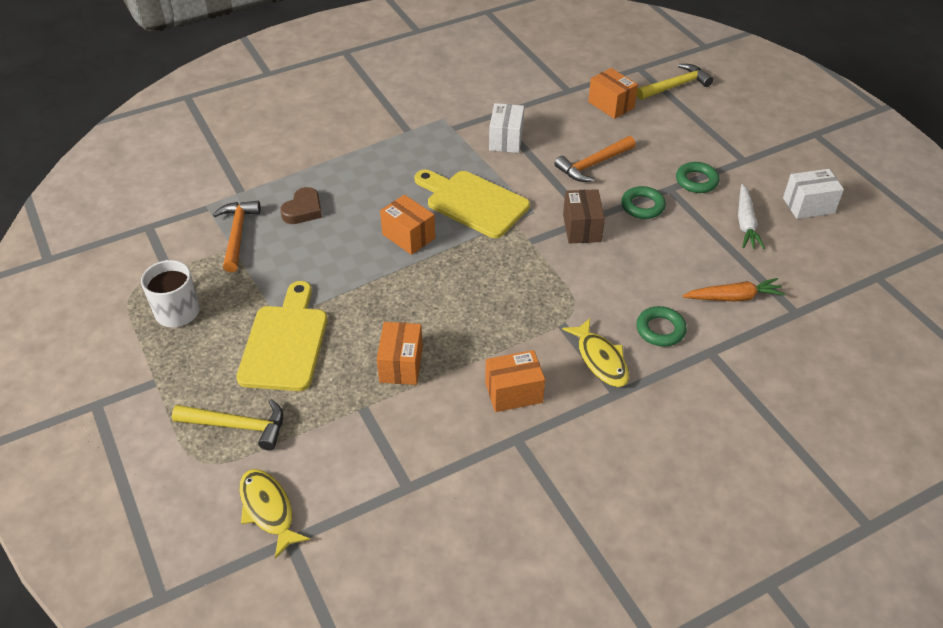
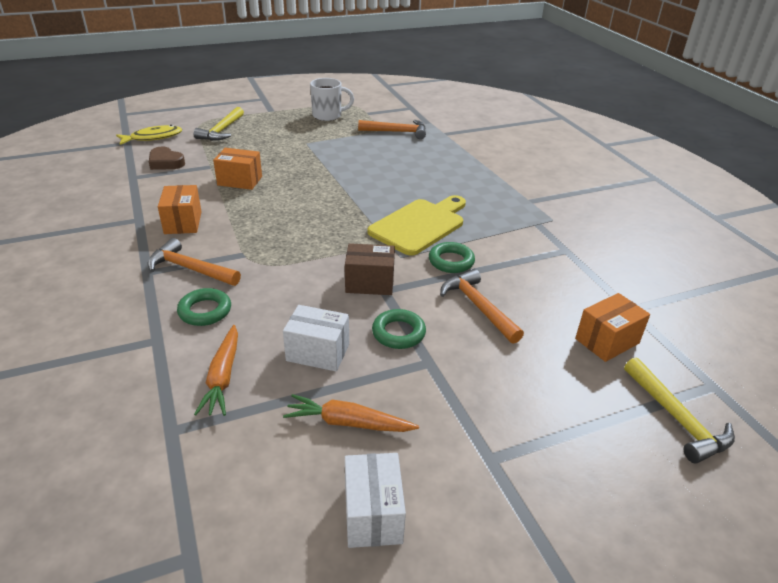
camera: 95 degrees right, 10 degrees down
(285, 342) = (283, 144): yellow cutting board -> none
(303, 210) = (420, 153): brown heart -> brown heart (166, 162)
(408, 236) = (380, 192): orange box -> none
(506, 140) = (521, 253): white box -> white box (318, 352)
(600, 359) = (190, 269): yellow fish -> orange hammer
(696, 181) = (443, 392): green ring -> green ring (451, 261)
(745, 223) = (348, 423): white carrot -> orange carrot

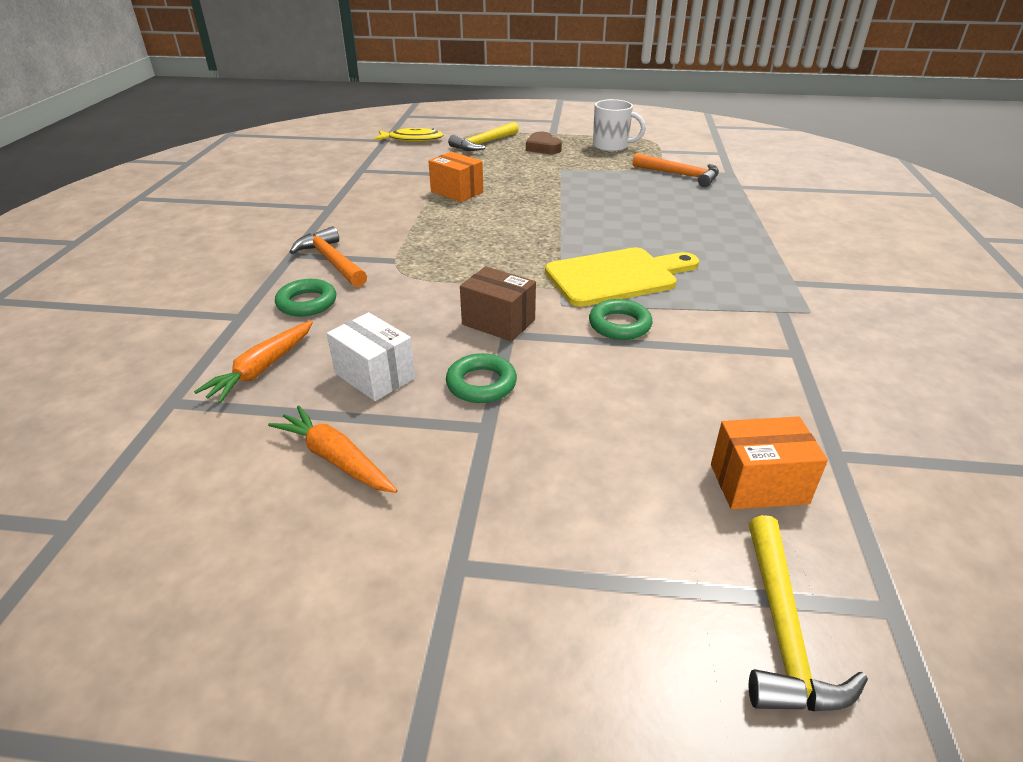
camera: 30 degrees right, 0 degrees up
(166, 162) = (402, 163): brown heart -> brown heart (543, 147)
(183, 222) = (366, 218): orange box -> none
(373, 514) = (266, 567): white box -> none
(478, 307) = (607, 384): orange hammer -> none

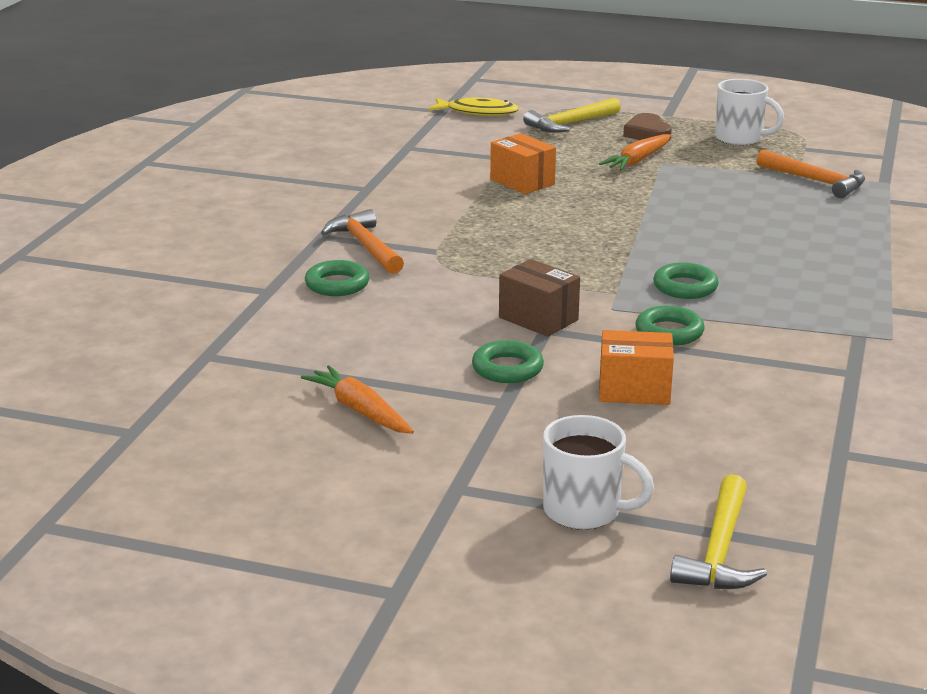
camera: 10 degrees right, 10 degrees down
(262, 369) = (291, 337): orange carrot -> orange carrot (637, 161)
(375, 376) = (402, 353): white box -> none
(610, 584) = (584, 511): none -> white mug
(617, 276) = (685, 287): yellow cutting board -> green ring
(758, 484) = (750, 465): orange box -> orange box (634, 390)

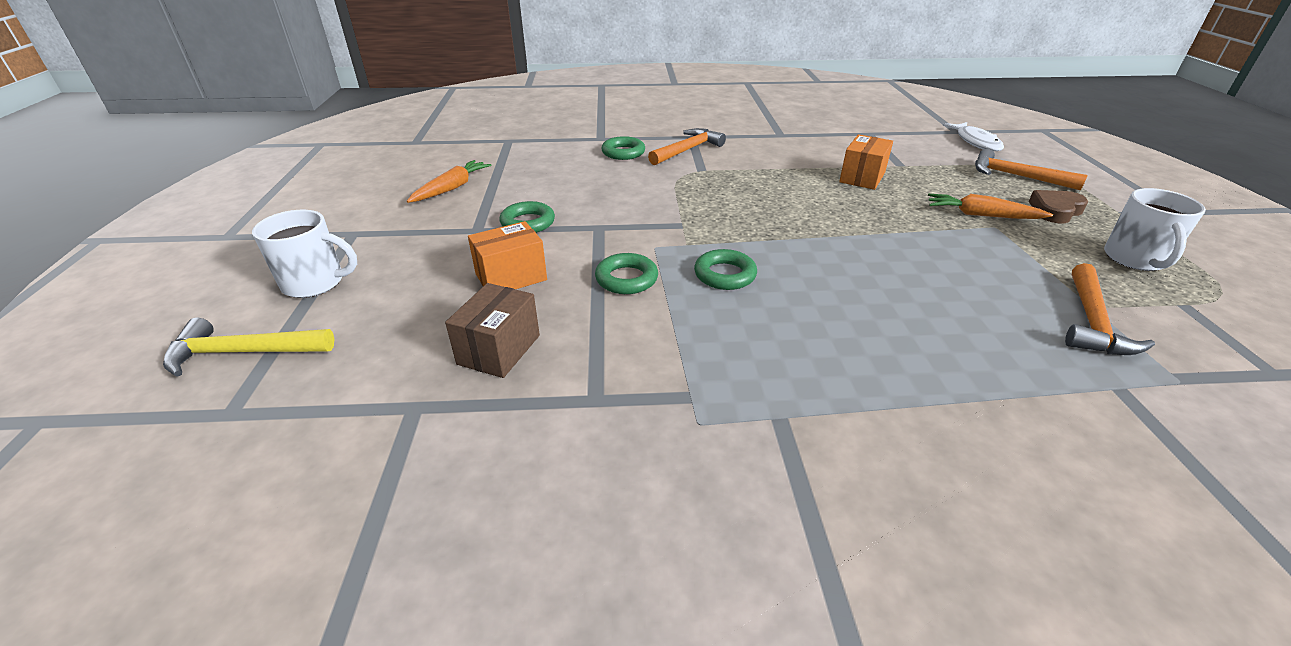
camera: 70 degrees right, 10 degrees up
(478, 112) = (975, 142): yellow fish -> white fish
(538, 319) = (615, 221): brown box -> brown box (499, 349)
(570, 124) = (1016, 176): yellow hammer -> orange hammer
(584, 511) = (315, 283): white mug -> white mug turned 90 degrees counterclockwise
(634, 390) = (511, 277): orange box -> orange box turned 75 degrees clockwise

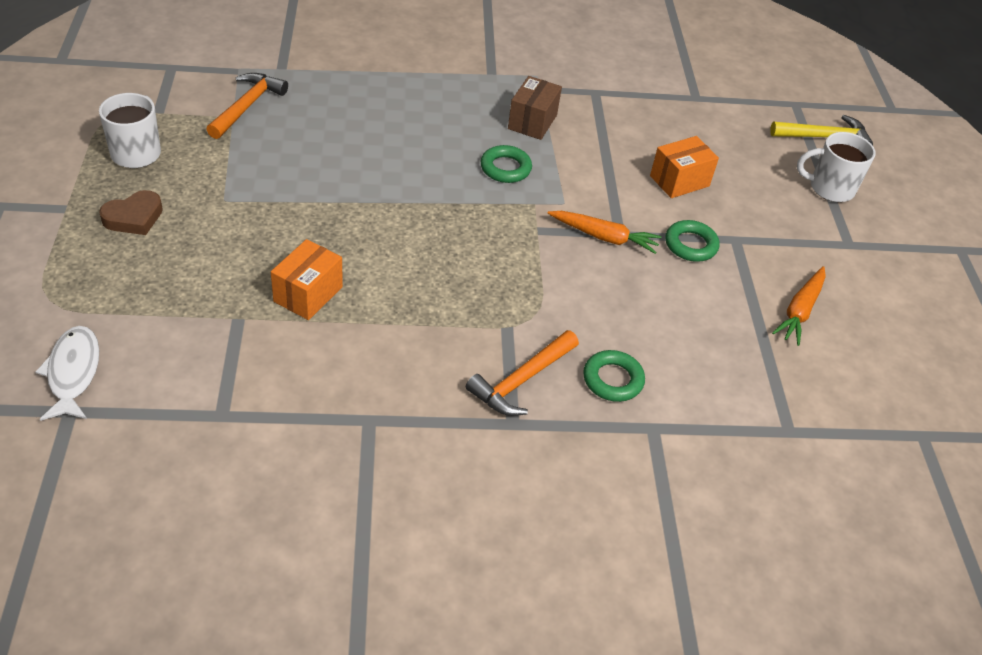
camera: 175 degrees right, 10 degrees up
(499, 349) = (663, 124): brown box -> brown box (532, 122)
(626, 279) = (586, 171): green ring -> none
(981, 215) = (221, 217): orange carrot -> orange carrot (604, 237)
(1016, 176) = (107, 282): orange hammer -> none

